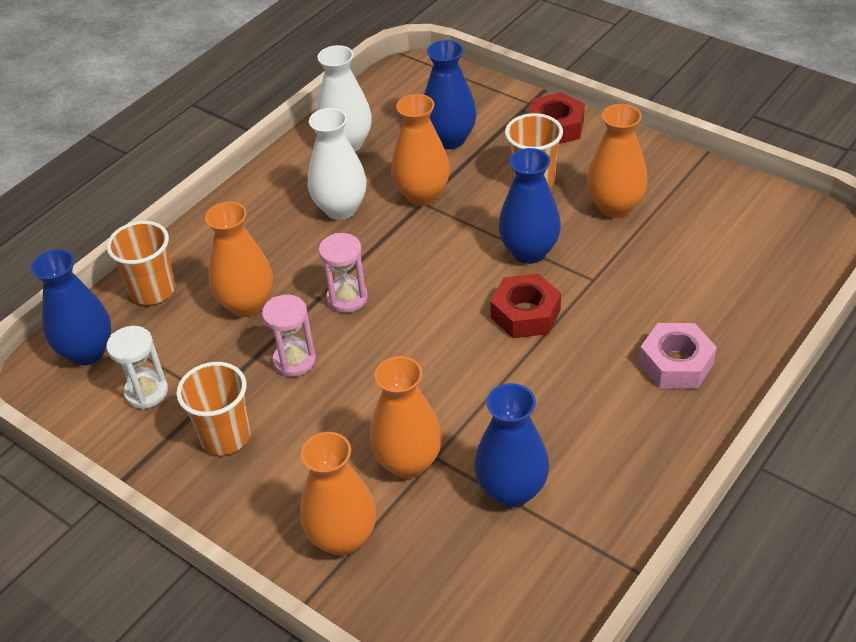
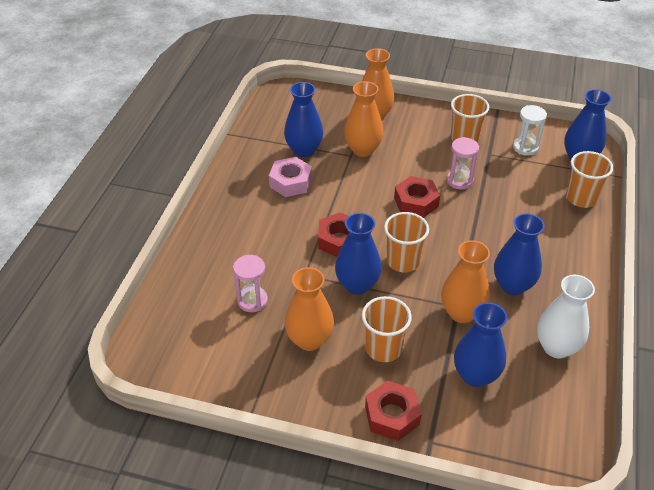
camera: 155 degrees right, 0 degrees up
(247, 304) = (515, 204): orange vase -> none
(340, 209) = (513, 285): white vase -> blue vase
(347, 298) = (457, 223): pink hourglass -> pink hourglass (252, 301)
(383, 343) = (416, 202): none -> red nut
(454, 266) = (403, 261): none -> orange cup
(676, 363) = (234, 232): pink nut -> pink nut (291, 182)

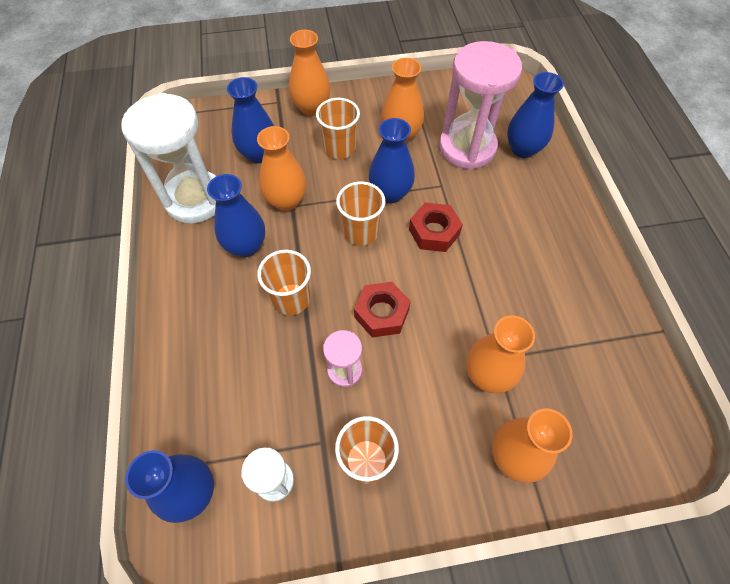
camera: 155 degrees right, 15 degrees up
(252, 301) = (467, 148): pink hourglass -> pink hourglass, size x2.08
(291, 182) = (532, 285): pink nut -> none
(304, 150) = (555, 342): blue vase -> blue vase (523, 149)
(392, 415) = (311, 107): red nut -> orange vase
(556, 347) = (195, 199): white vase -> white hourglass
(581, 198) = (184, 404): orange cup -> orange cup (291, 299)

